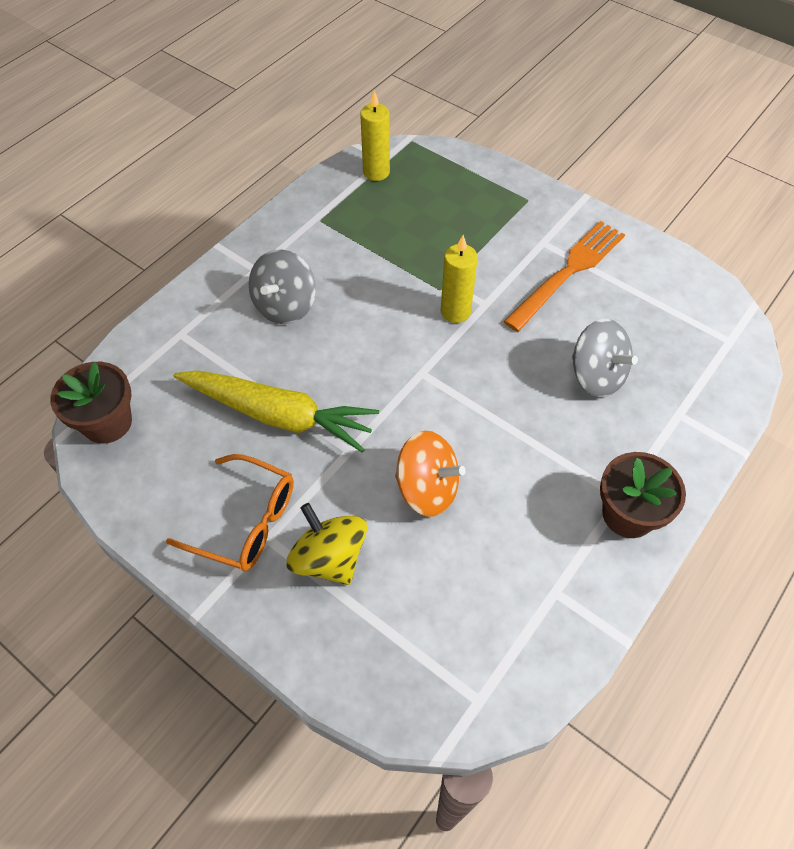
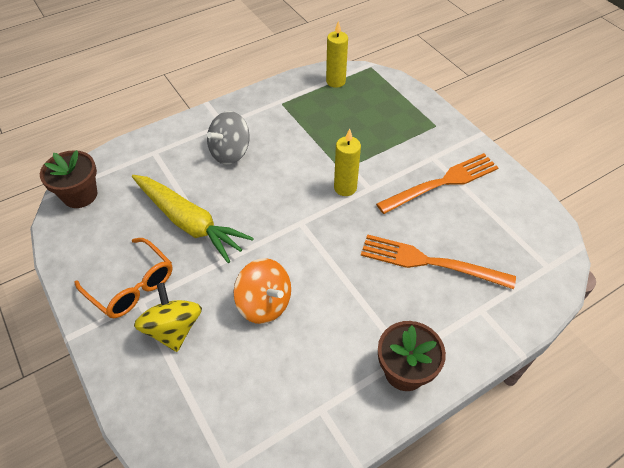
camera: 20 degrees right, 5 degrees down
(596, 376) = (428, 262): grey spinning top -> orange fork

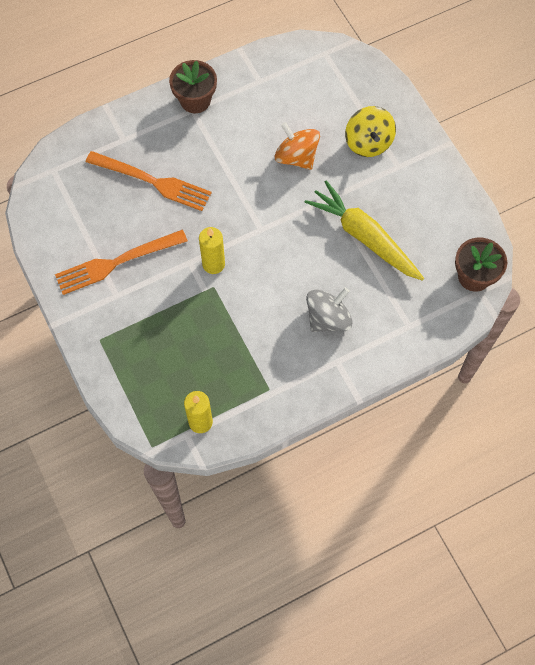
camera: 175 degrees left, 15 degrees up
(132, 286) = (407, 180): orange glasses -> none

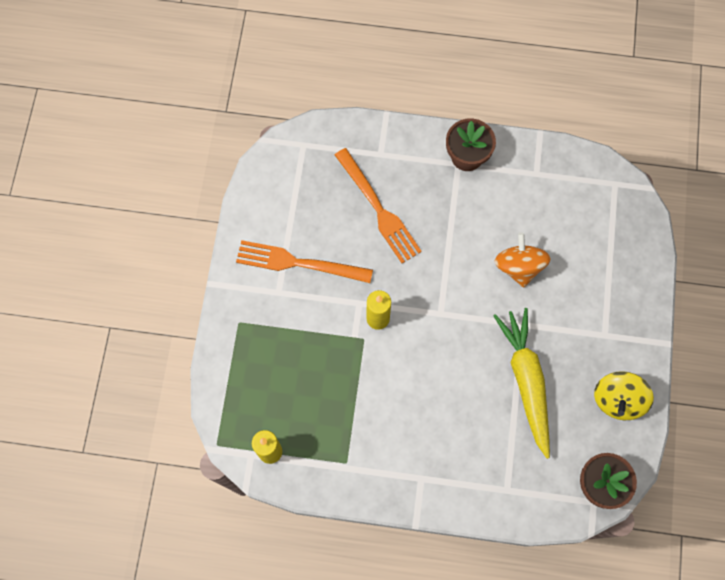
camera: 35 degrees right, 5 degrees up
(328, 318) = (441, 434): grey spinning top -> none
(368, 142) = (593, 295): yellow spinning top -> yellow spinning top (618, 400)

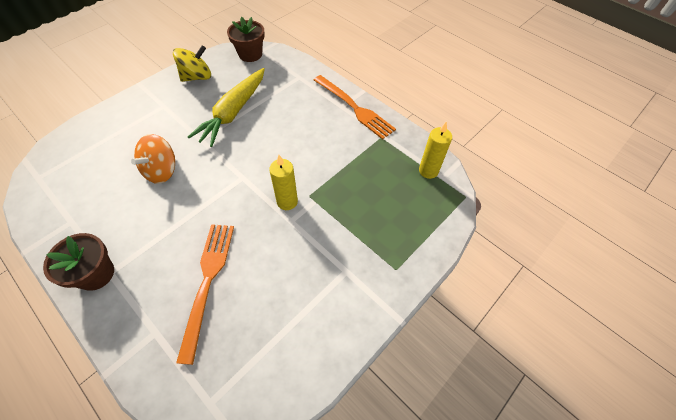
camera: 145 degrees left, 15 degrees down
(297, 263) = (312, 284): orange fork -> orange fork (355, 108)

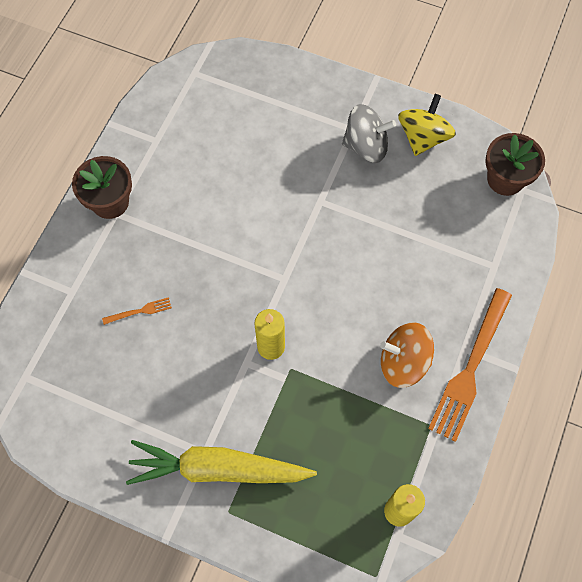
camera: 70 degrees right, 10 degrees up
(162, 171) = (255, 186): orange spinning top -> orange spinning top (403, 362)
(181, 104) = (366, 146): none -> grey spinning top
(197, 77) = (423, 137): yellow spinning top -> yellow spinning top turned 105 degrees counterclockwise
(208, 280) = (140, 311): orange fork -> orange fork, size x0.42
(233, 112) = (382, 215): yellow carrot -> yellow carrot (217, 469)

